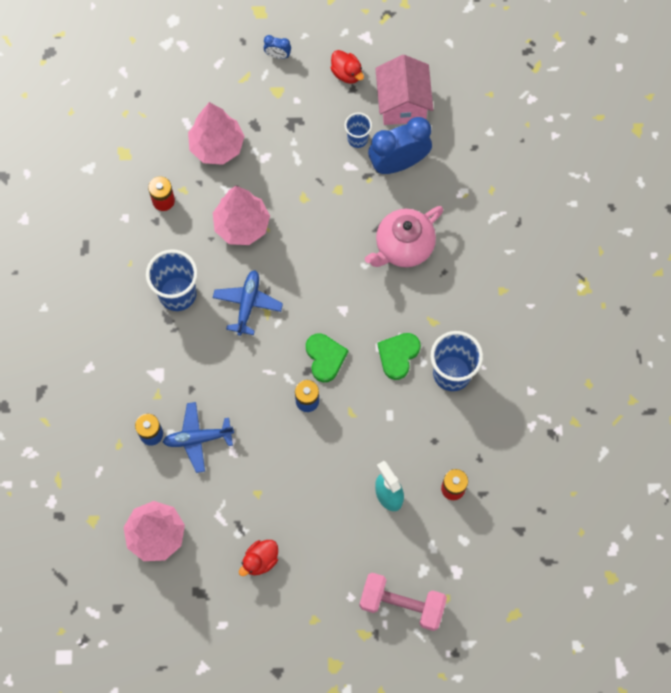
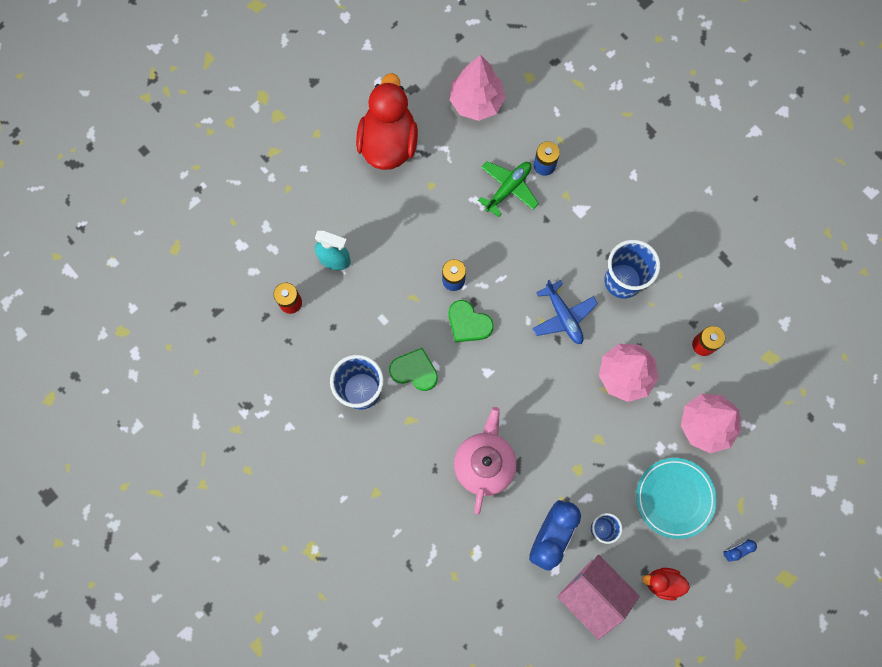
camera: 140 degrees right, 5 degrees up
(198, 438) = (508, 189): blue plane -> green plane
(260, 560) = (388, 142): red duck -> red duck, size x2.12
(286, 118) = (674, 498): none -> turquoise plate
(398, 355) = (414, 371): green heart -> green heart turned 60 degrees counterclockwise
(402, 604) = (262, 192): pink dumbbell -> none

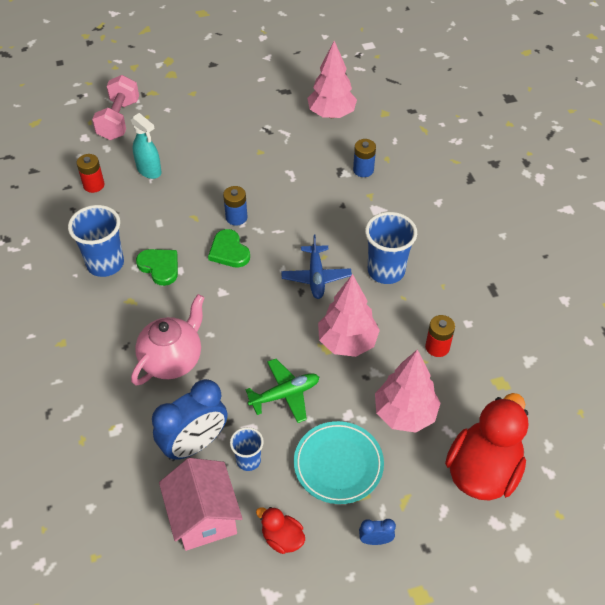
camera: 25 degrees right, 25 degrees down
(261, 205) = (119, 120): none -> pink dumbbell
(388, 142) = (244, 115): red duck -> red duck (482, 471)
(508, 189) = (322, 175): green plane -> green plane (285, 394)

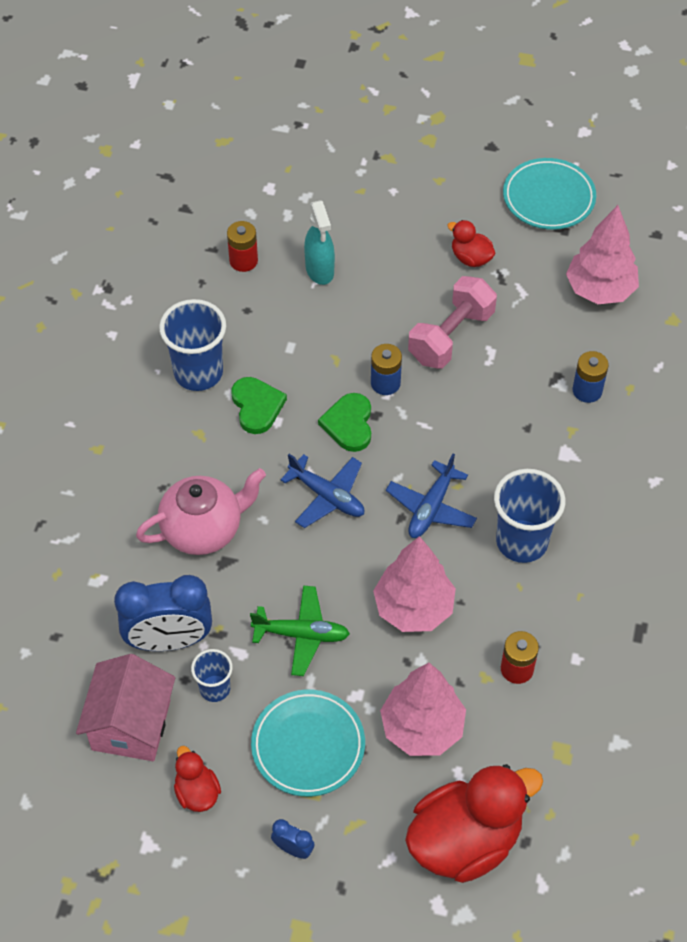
camera: 30 degrees right, 5 degrees up
(119, 120) = (324, 180): pink dumbbell -> pink dumbbell (451, 336)
(241, 127) = (471, 258): none -> red duck
(243, 300) = (327, 496): none -> blue plane
(266, 78) = (548, 198): none -> turquoise plate

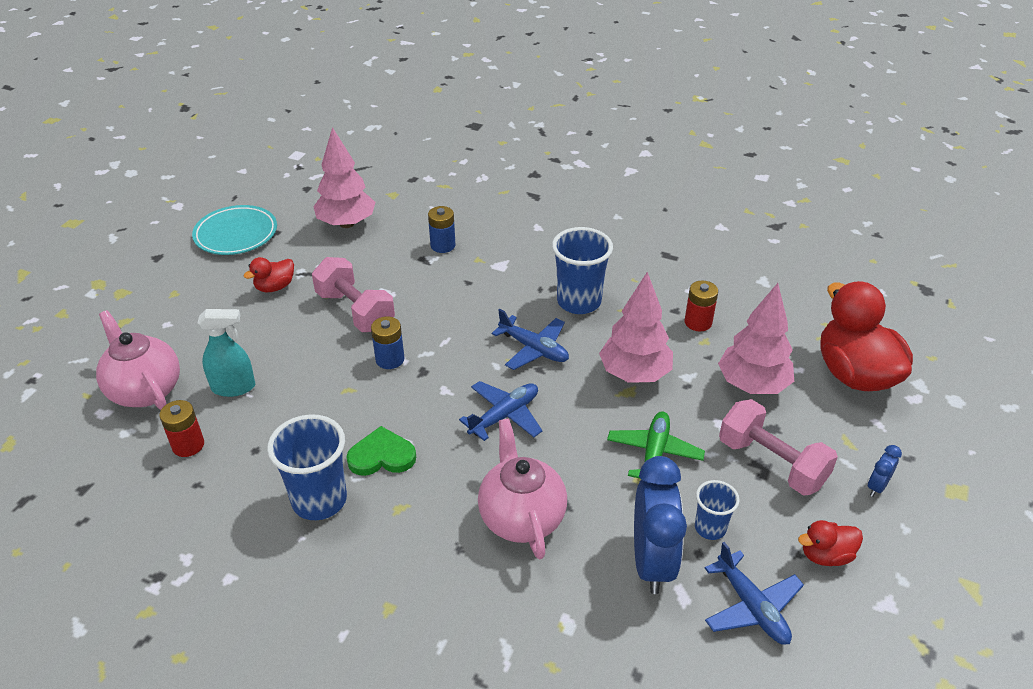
camera: 80 degrees left, 15 degrees down
(131, 725) = (751, 607): pink house -> blue plane
(302, 207) = (145, 390): none -> pink teapot
(308, 745) = (771, 463): turquoise plate -> pink dumbbell
(349, 424) = (427, 390): green heart -> none

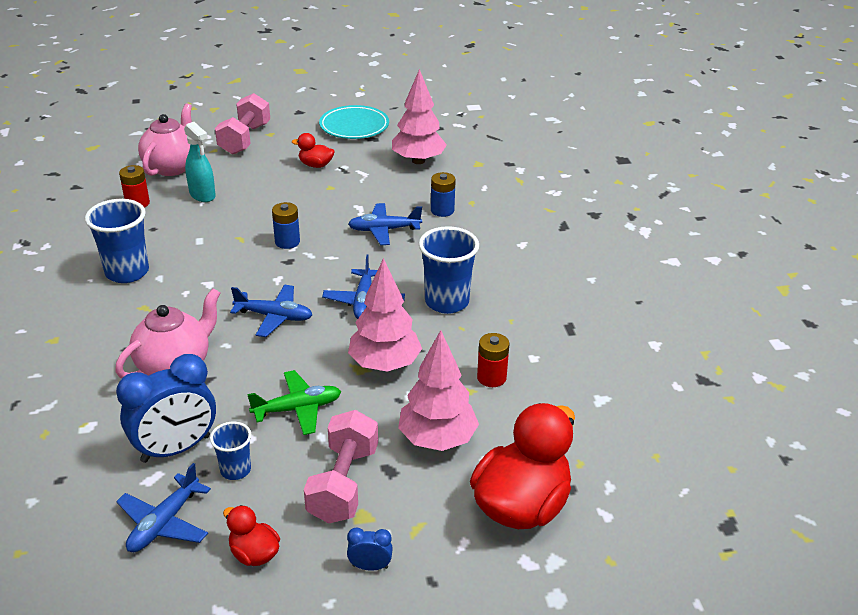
camera: 55 degrees right, 5 degrees down
(355, 311) = (324, 206): pink dumbbell -> pink dumbbell (245, 139)
(382, 456) = (187, 279): green heart -> none
(436, 291) = (384, 230): none -> blue plane

